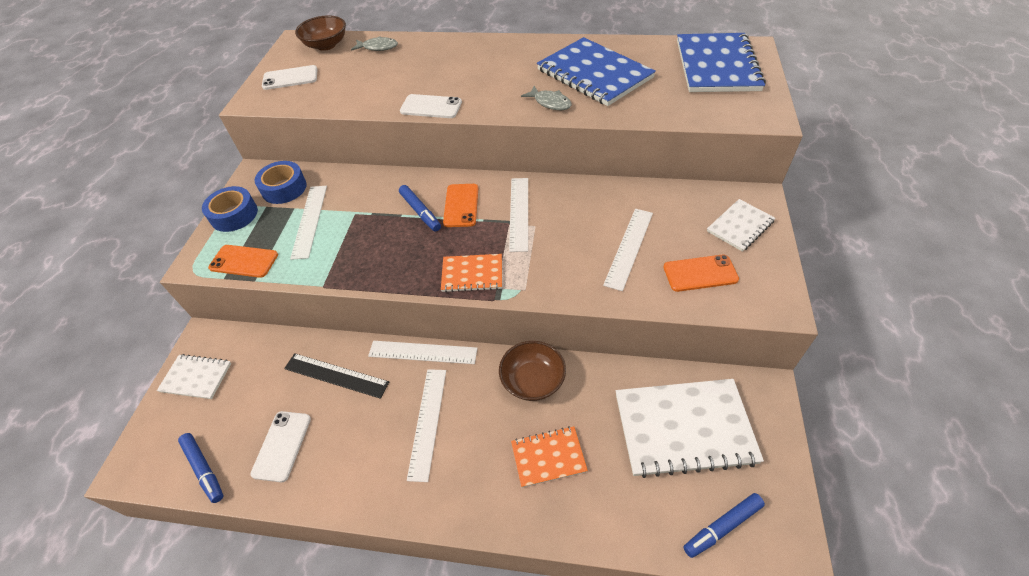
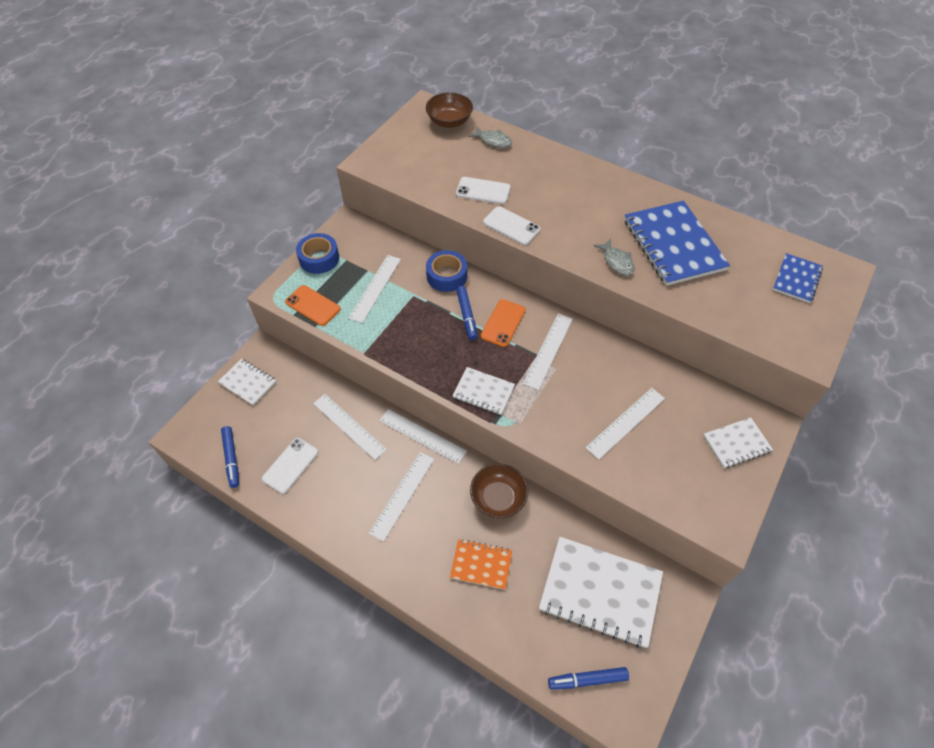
camera: 20 degrees right, 5 degrees up
(284, 188) = (366, 248): blue tape -> blue tape (447, 276)
(290, 78) = (406, 149): white phone -> white phone (483, 191)
(336, 375) = (349, 426): black ruler -> white ruler
(472, 274) = (483, 392): orange notebook -> white notebook
(700, 273) = (674, 472): orange phone -> none
(717, 65) = (796, 279): blue notebook -> blue notebook, size x0.53

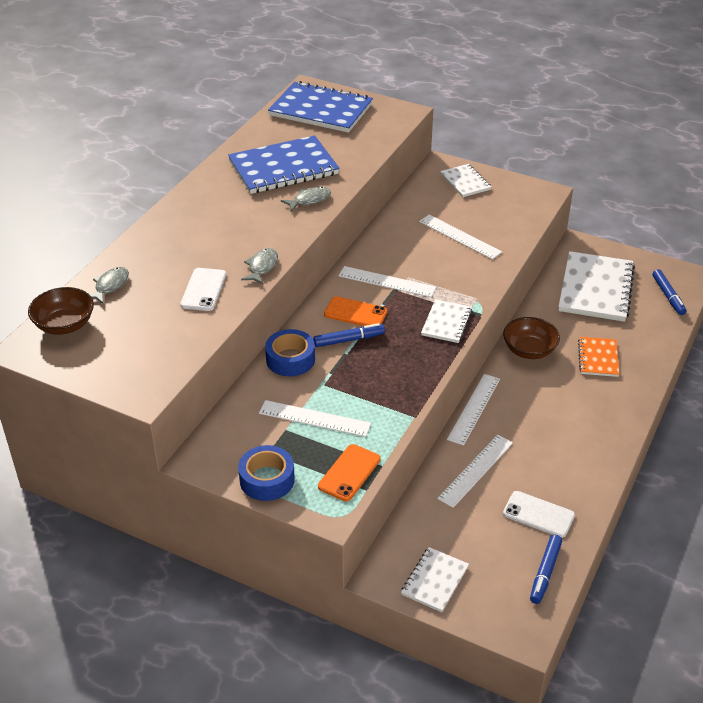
camera: 95 degrees left, 15 degrees down
(231, 458) = (545, 573): blue marker -> blue marker turned 135 degrees clockwise
(402, 495) = (546, 417): white ruler -> none
(511, 226) = (262, 267): white phone -> grey fish
(796, 279) = (321, 110): blue notebook -> blue notebook, size x1.89

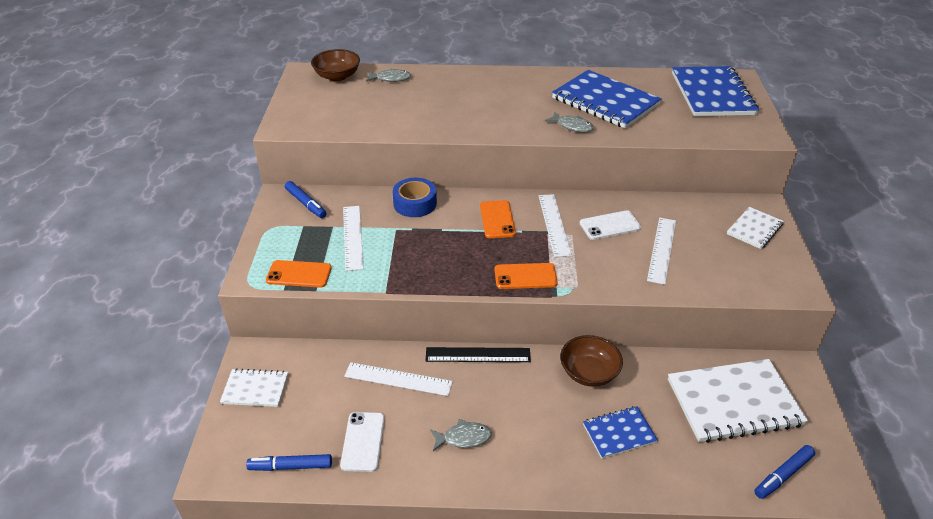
camera: 65 degrees right, 0 degrees up
(204, 290) = (414, 115): white phone -> white phone (610, 225)
(262, 267) = (462, 131): grey fish -> grey fish (463, 438)
(267, 479) = (273, 234): blue tape -> none
(349, 340) = (460, 226): blue marker -> blue marker (306, 203)
(446, 323) = (525, 276): white notebook -> orange phone
(474, 409) = (478, 355): white ruler -> black ruler
(598, 358) = (619, 433): orange notebook -> blue notebook

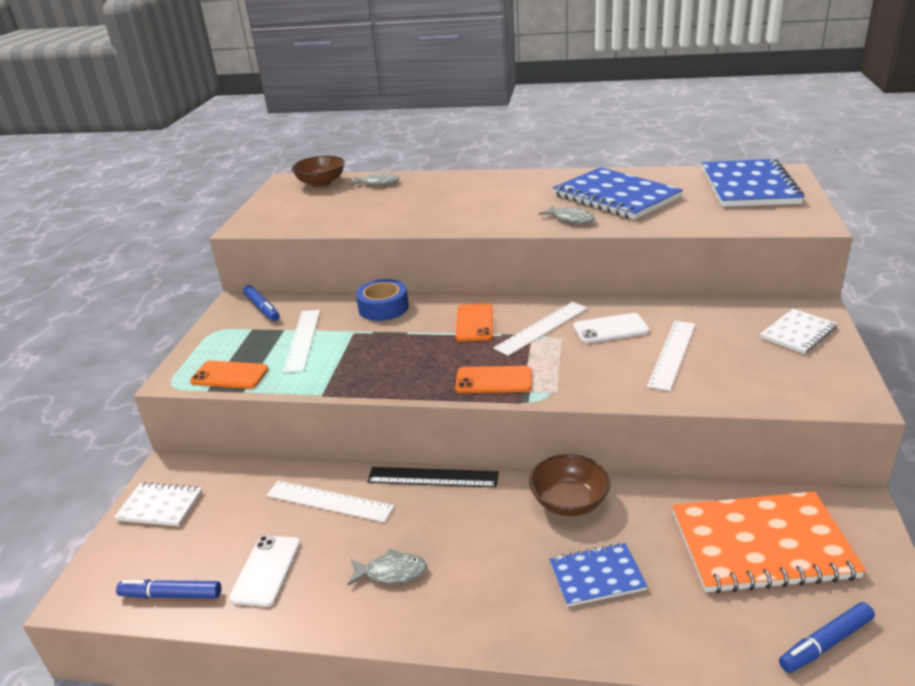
camera: 10 degrees right, 10 degrees down
(553, 224) = (541, 328): white ruler -> white ruler turned 45 degrees clockwise
(734, 402) = (762, 545): white notebook -> orange notebook

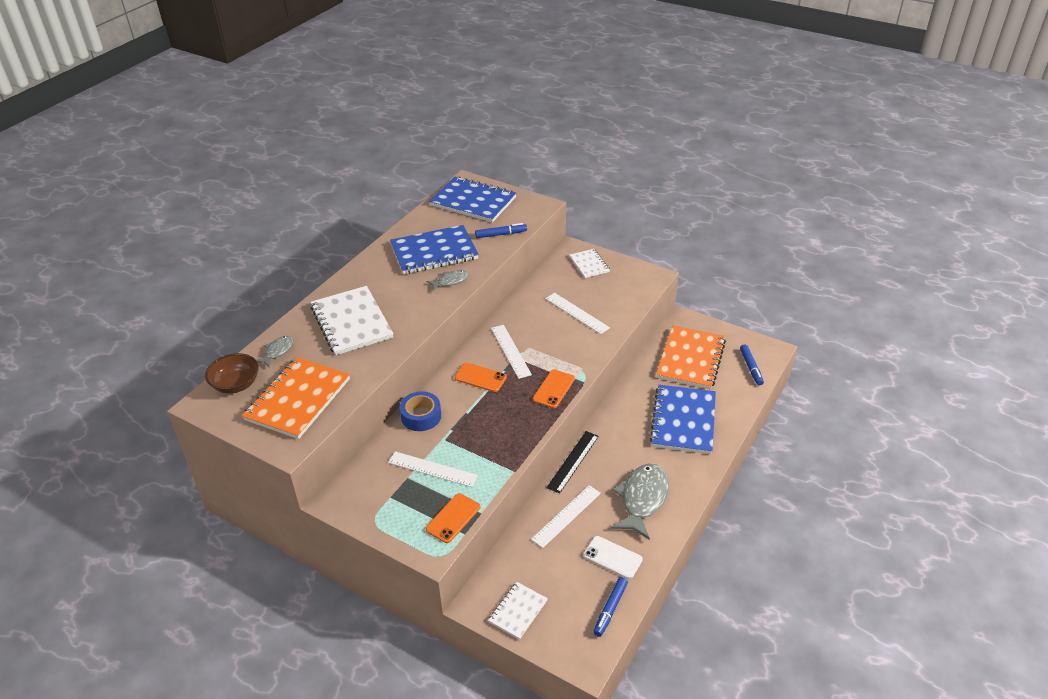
camera: 70 degrees left, 10 degrees up
(262, 308) = (360, 486): blue marker -> blue marker (501, 234)
(313, 210) = (298, 399): none -> orange notebook
(391, 572) = (642, 499): grey fish -> grey fish, size x1.96
(448, 197) = (351, 322): none -> white notebook
(569, 502) = (627, 411): brown bowl -> none
(597, 576) = (683, 421): blue notebook -> blue notebook, size x1.89
(610, 329) = (534, 324): white phone -> none

